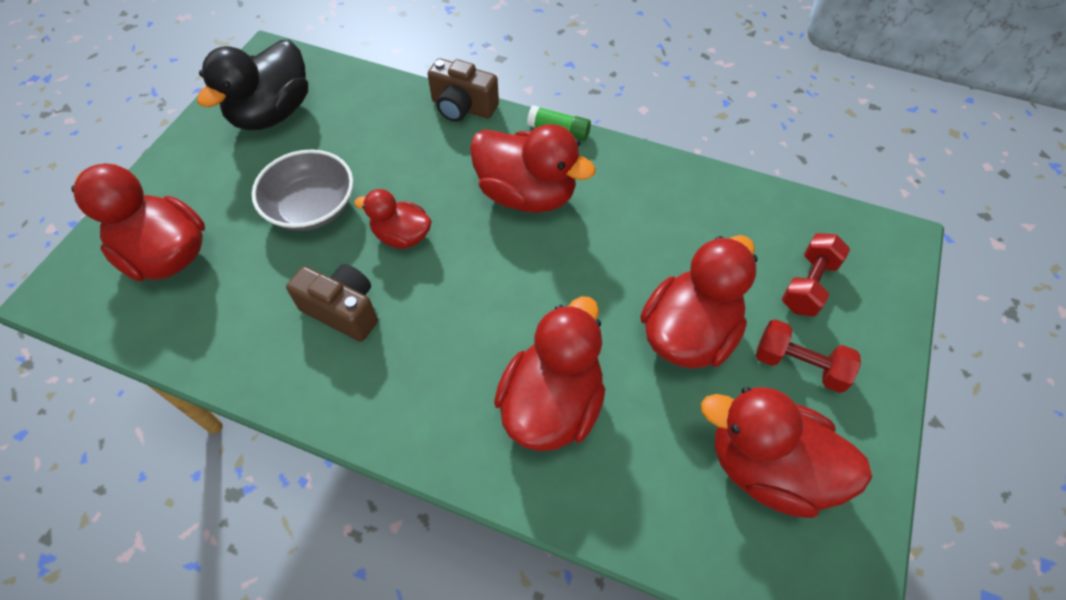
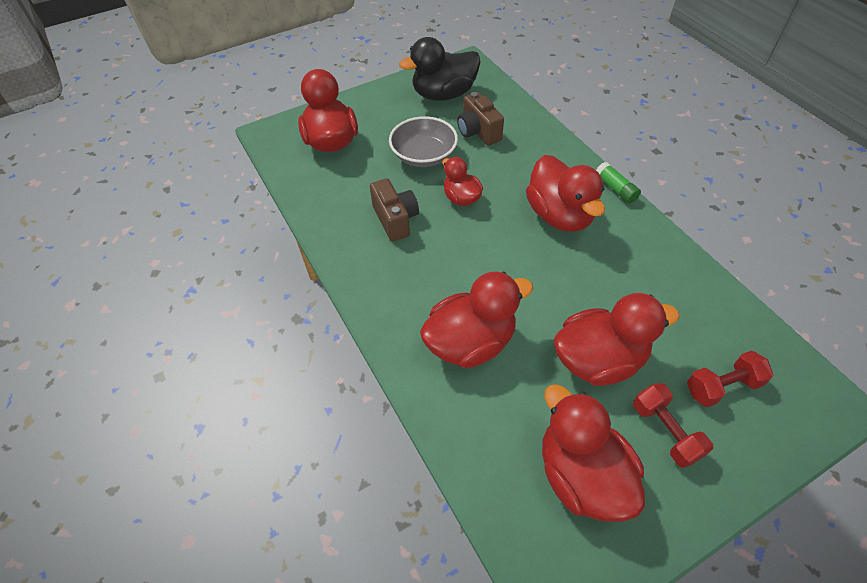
camera: 40 degrees right, 5 degrees down
(463, 107) = (561, 144): brown camera -> brown camera (478, 132)

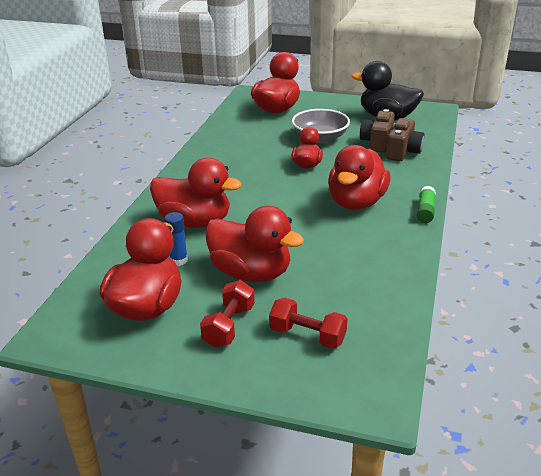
camera: 45 degrees right, 20 degrees down
(395, 219) = (251, 155): brown camera -> brown camera (403, 152)
(526, 399) = (179, 260): none -> blue glue stick

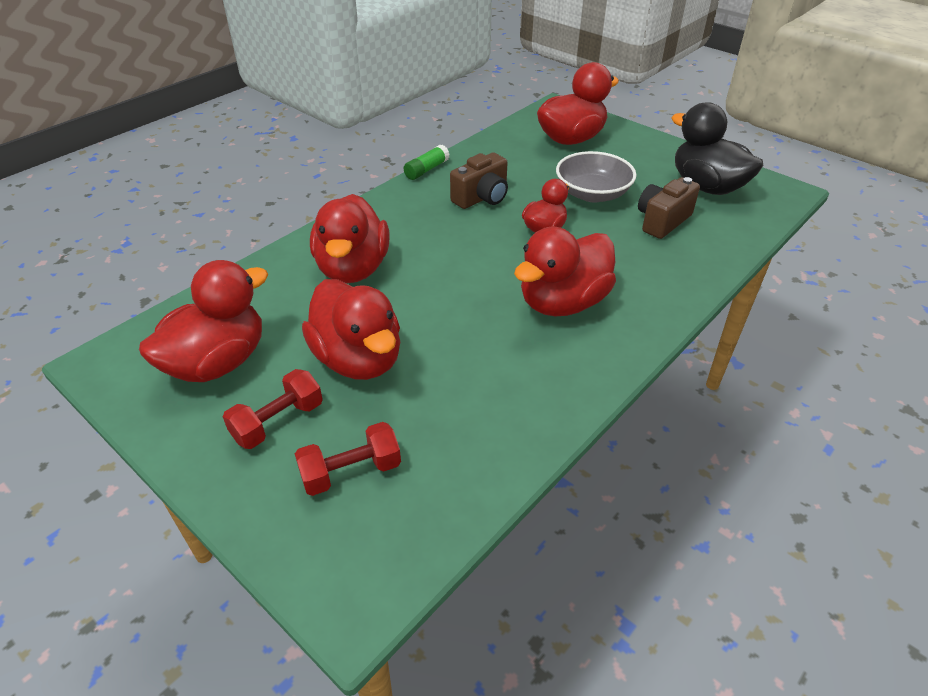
camera: 25 degrees right, 10 degrees up
(179, 260) = (296, 314): blue glue stick -> none
(195, 222) = (353, 269): red duck -> red duck turned 45 degrees clockwise
(307, 335) = (351, 472): red dumbbell -> red dumbbell turned 75 degrees counterclockwise
(403, 152) = (686, 245): brown camera -> brown camera (482, 198)
(425, 211) = (644, 345): green glue stick -> green glue stick (426, 170)

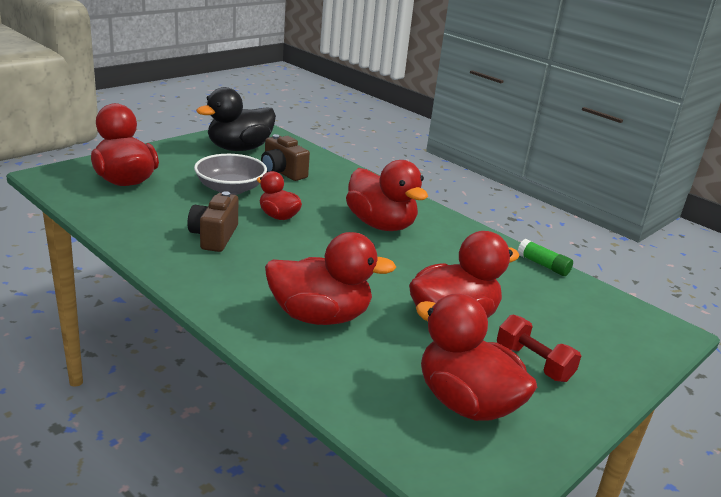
camera: 90 degrees left, 15 degrees down
(351, 472) = (572, 328): red dumbbell -> none
(426, 170) = (140, 260): green glue stick -> green glue stick (543, 265)
(482, 198) = (214, 237): brown camera -> brown camera turned 135 degrees counterclockwise

